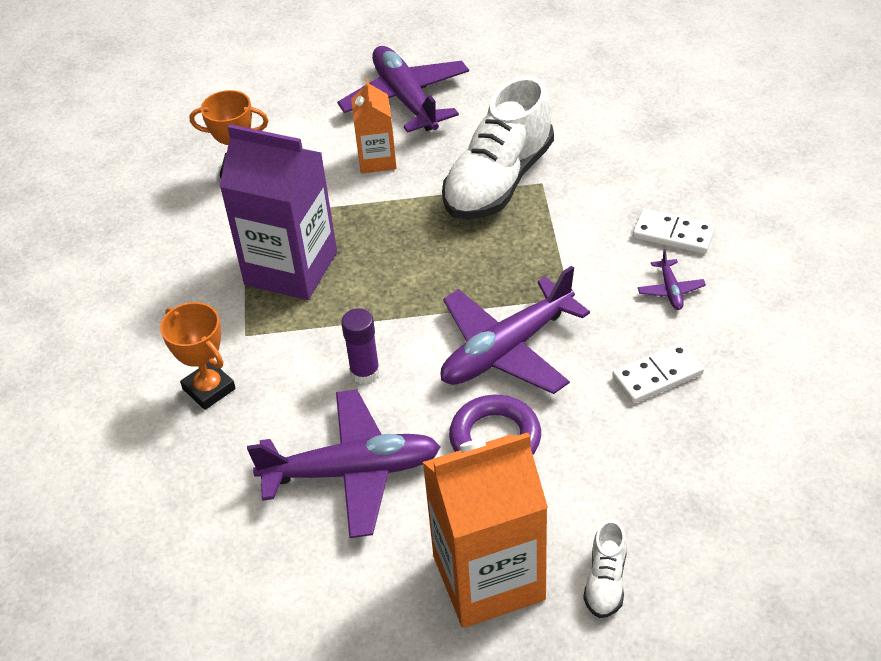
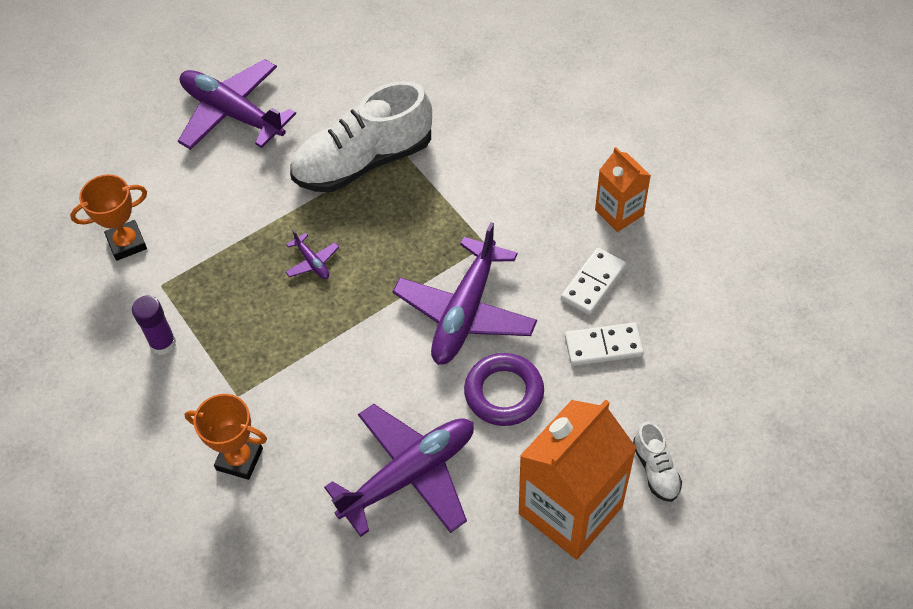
camera: 30 degrees left, 10 degrees up
(291, 268) = (236, 317): purple carton -> none
(365, 372) = (363, 383): purple glue stick -> purple glue stick (163, 343)
(377, 160) = (245, 182): orange carton -> orange carton (619, 212)
(498, 181) = (363, 161): white shoe -> white shoe turned 60 degrees clockwise
(670, 290) = (560, 205): purple plane -> purple plane (312, 262)
(673, 234) = (533, 154): white domino -> white domino (603, 346)

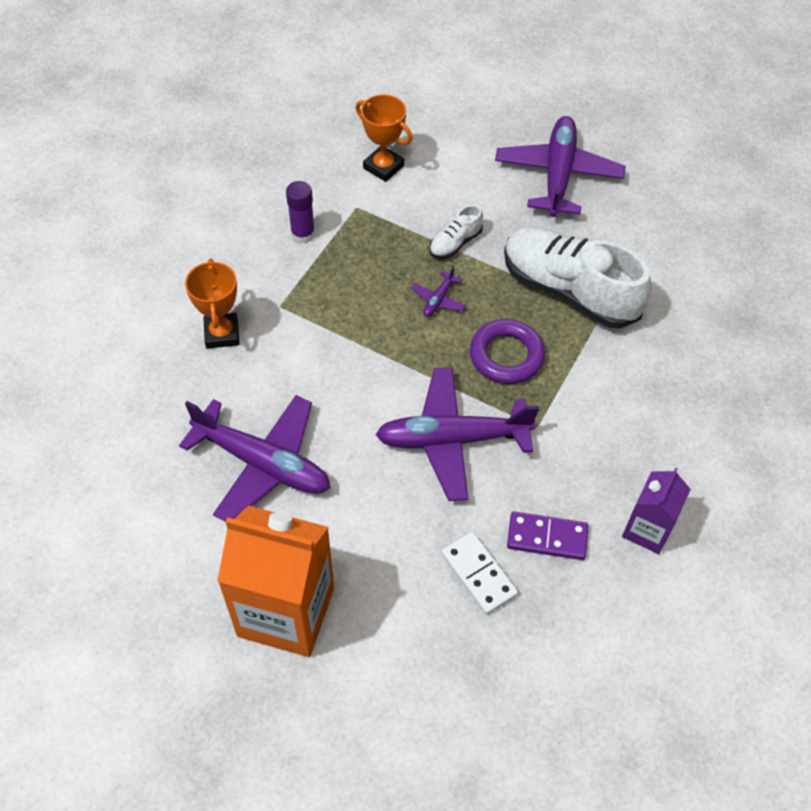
camera: 60 degrees right, 0 degrees up
(504, 393) = (382, 506): purple ring -> purple ring (506, 356)
(593, 283) = (547, 538): white domino -> purple domino
(619, 212) = (647, 530): orange carton -> purple carton
(655, 469) = (363, 674): white shoe -> white shoe (455, 243)

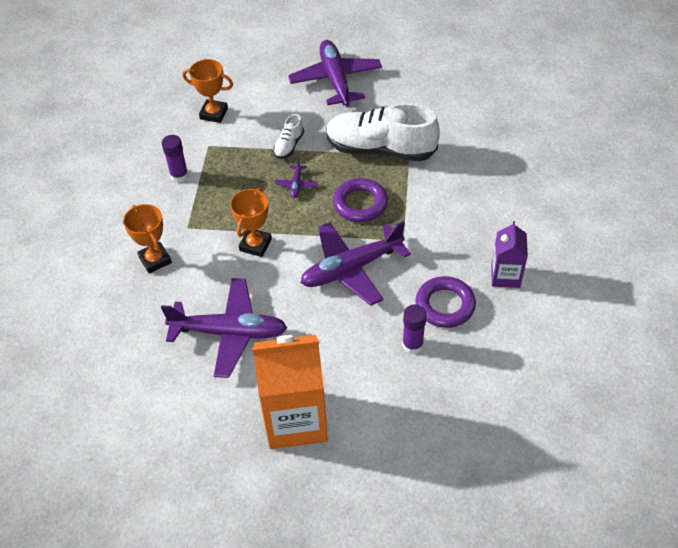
camera: 20 degrees left, 5 degrees down
(349, 360) = (255, 245): none -> orange trophy
(479, 574) = (412, 345): white domino -> purple glue stick
(547, 538) = (445, 305): purple domino -> purple ring

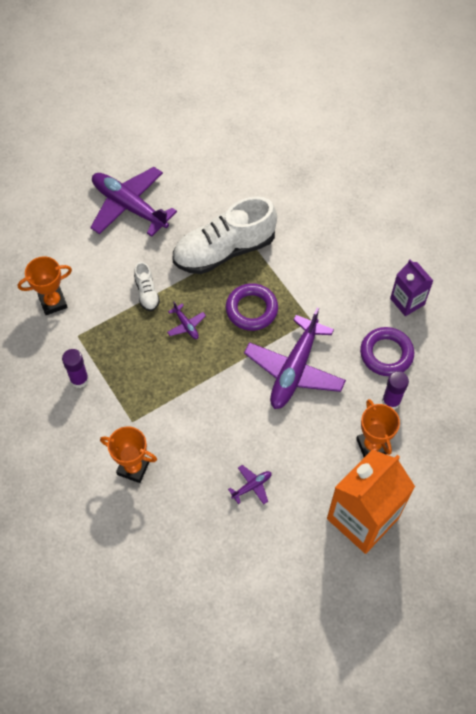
camera: 40 degrees left, 10 degrees up
(229, 332) = (252, 486): purple plane -> purple plane, size x0.42
(255, 245) = (202, 399): orange trophy -> orange trophy (372, 446)

